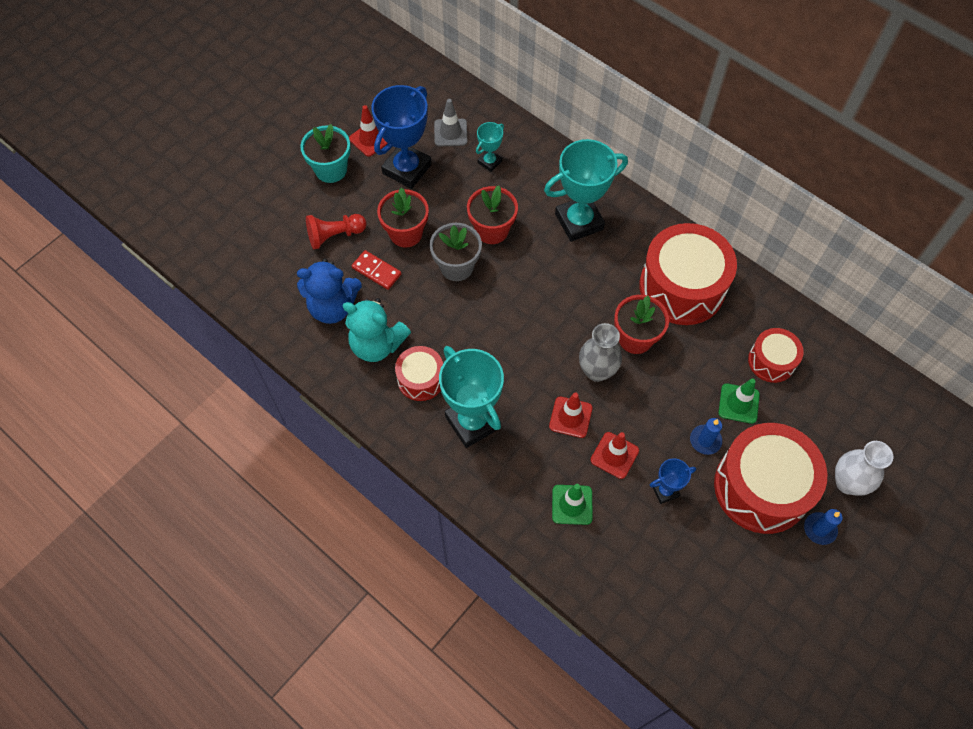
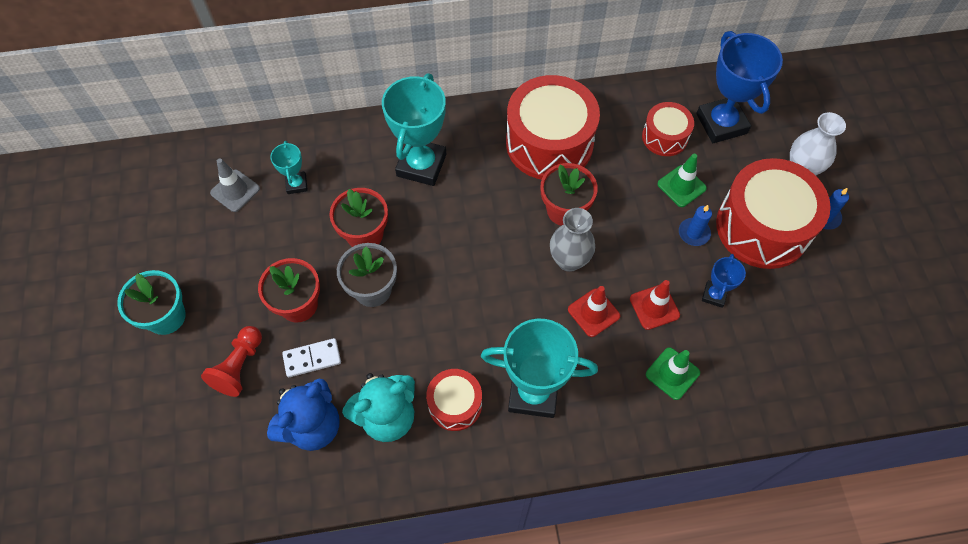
camera: 50 degrees left, 0 degrees up
(370, 139) = (170, 259): red traffic cone -> none
(376, 271) = (312, 358): red domino -> white domino
(407, 169) = (234, 253): blue trophy -> blue trophy (721, 123)

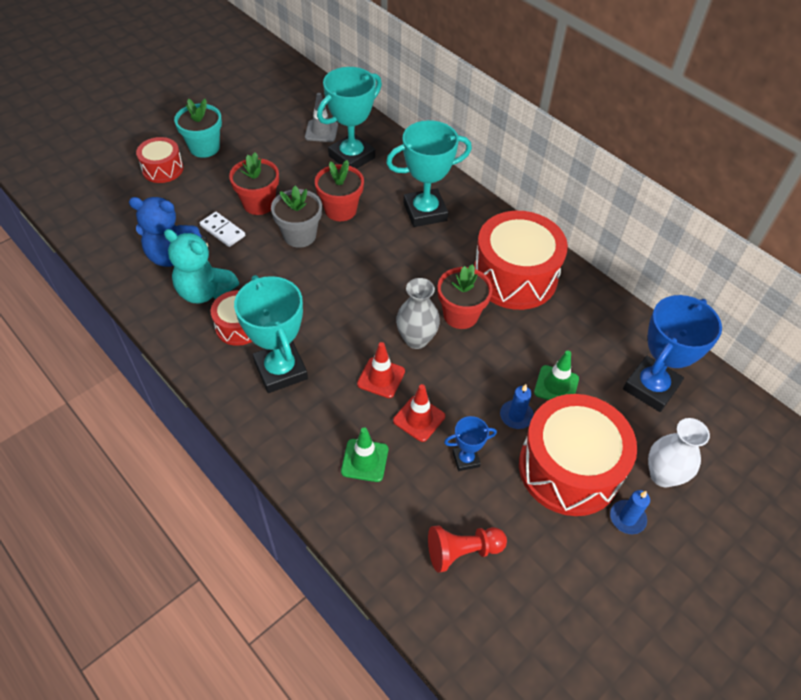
camera: 55 degrees right, 10 degrees down
(239, 366) = (192, 198): red pawn -> red pawn (462, 551)
(296, 184) = (351, 157): turquoise trophy -> turquoise trophy, size x2.02
(664, 137) = (595, 351): red drum -> red drum (162, 169)

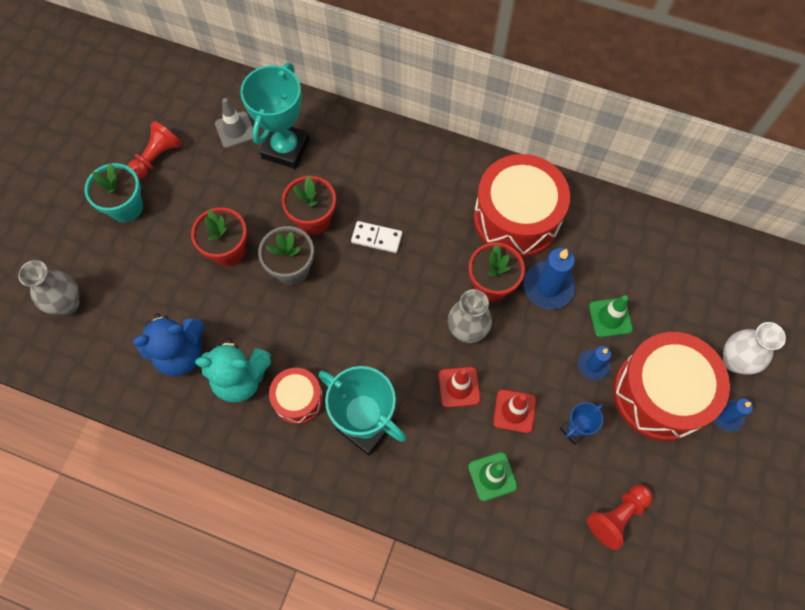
camera: 25 degrees left, 15 degrees up
(116, 189) = (67, 303): none -> grey vase
(162, 169) = (99, 255): red drum -> none
(223, 231) = (212, 300): white domino -> white domino (376, 238)
(250, 127) = (157, 157): none -> red pawn
(425, 212) = (395, 183): turquoise trophy -> none
(512, 338) = (548, 287): none -> blue candle
(650, 387) = (686, 279): blue trophy -> none

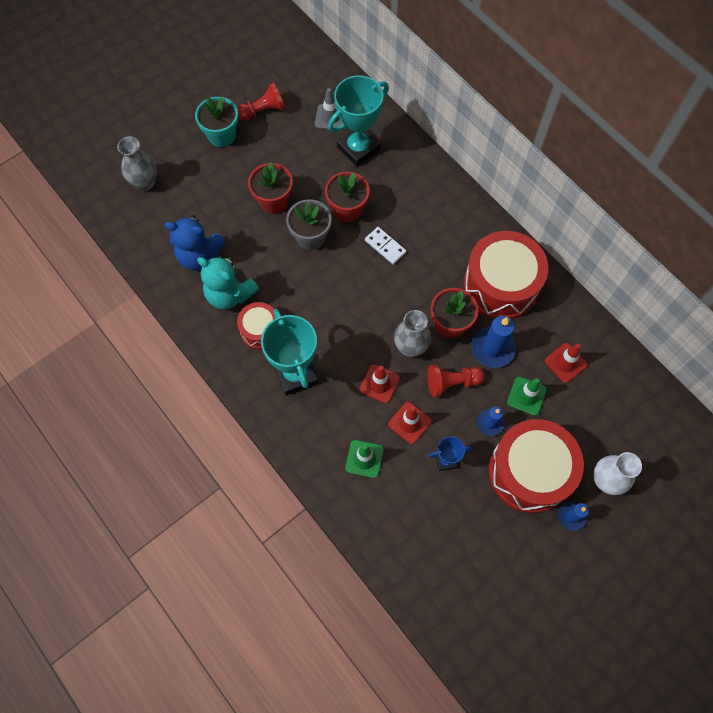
camera: 30 degrees right, 0 degrees up
(617, 516) = (438, 538): red pawn -> red pawn (452, 383)
(626, 263) = (565, 363): none -> red traffic cone

